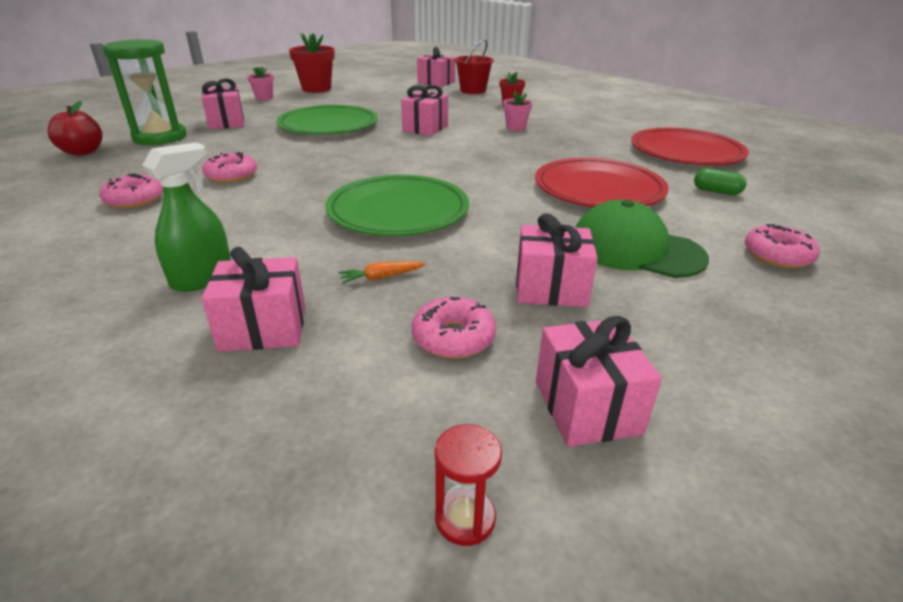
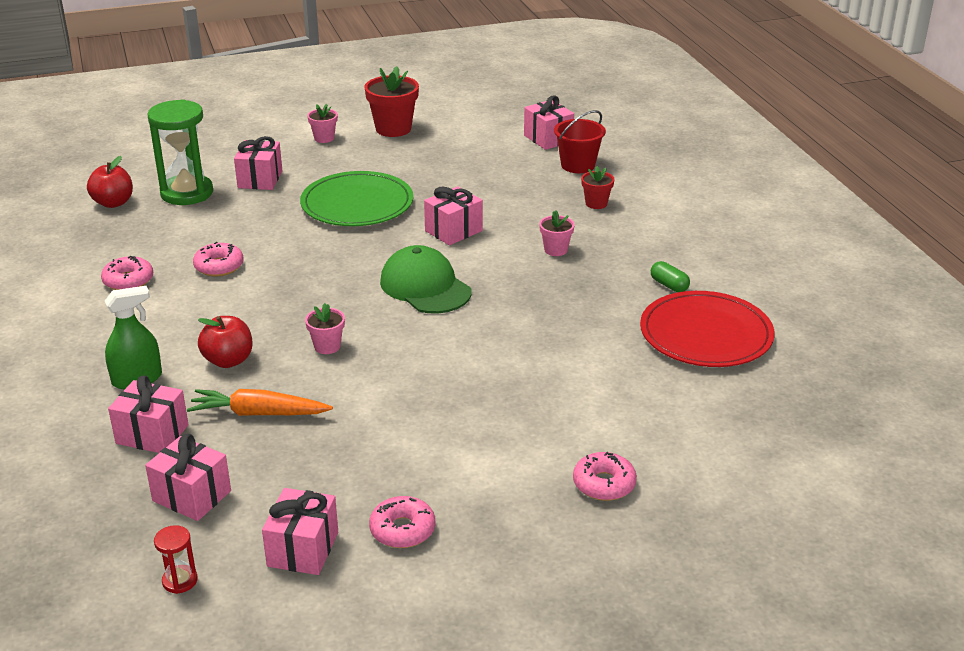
camera: 25 degrees right, 0 degrees up
(303, 240) = (228, 360): none -> red apple
(381, 277) = (259, 413): orange carrot -> orange carrot, size x2.00
(398, 210) = (327, 346): green plate -> pink flower pot
(453, 338) = (266, 478): pink donut -> pink donut (402, 530)
(550, 288) = (373, 459): pink gift -> pink gift (192, 496)
(598, 188) = (539, 365): red plate -> none
(635, 249) = (485, 443): green cap -> green cap (425, 287)
(716, 192) = (656, 399): green capsule -> green capsule (669, 285)

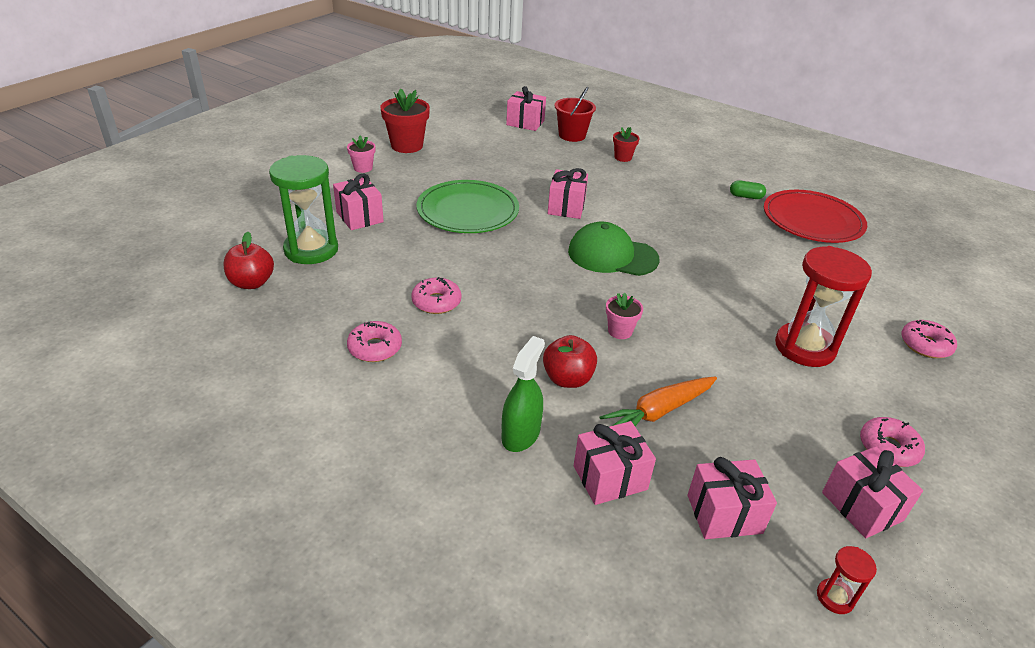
camera: 40 degrees left, 5 degrees up
(472, 430) = (804, 347): none -> red hourglass
(555, 250) = (649, 197): pink flower pot -> none

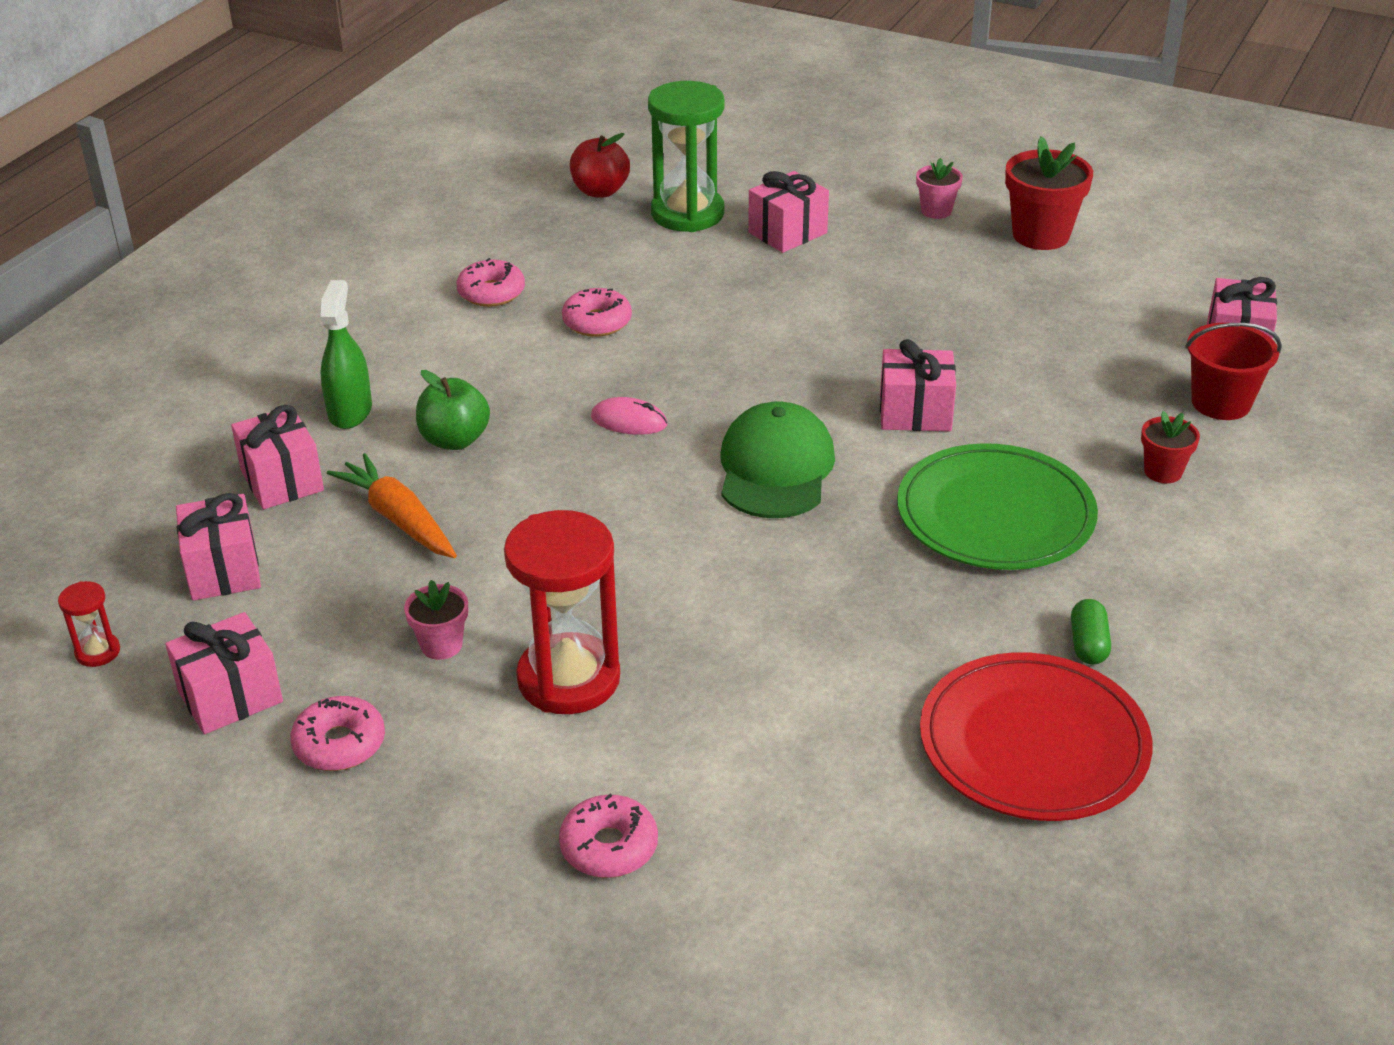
camera: 85 degrees right, 0 degrees up
(468, 211) = (851, 318): green plate -> green plate (995, 514)
(520, 434) = (350, 411): green spray bottle -> green spray bottle turned 105 degrees counterclockwise
(557, 301) = (629, 421): none -> pink mouse
(567, 379) = (455, 440): red apple -> green apple
(620, 331) = (568, 481): pink flower pot -> pink flower pot (441, 645)

